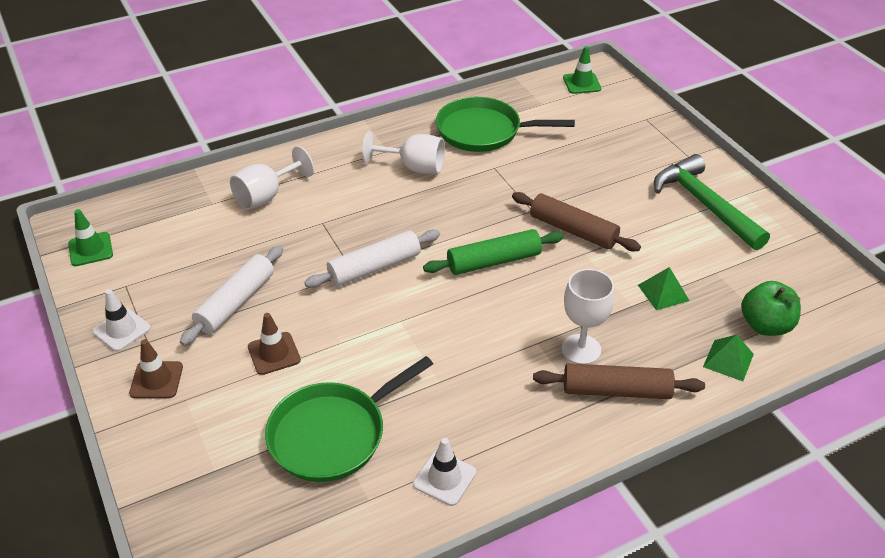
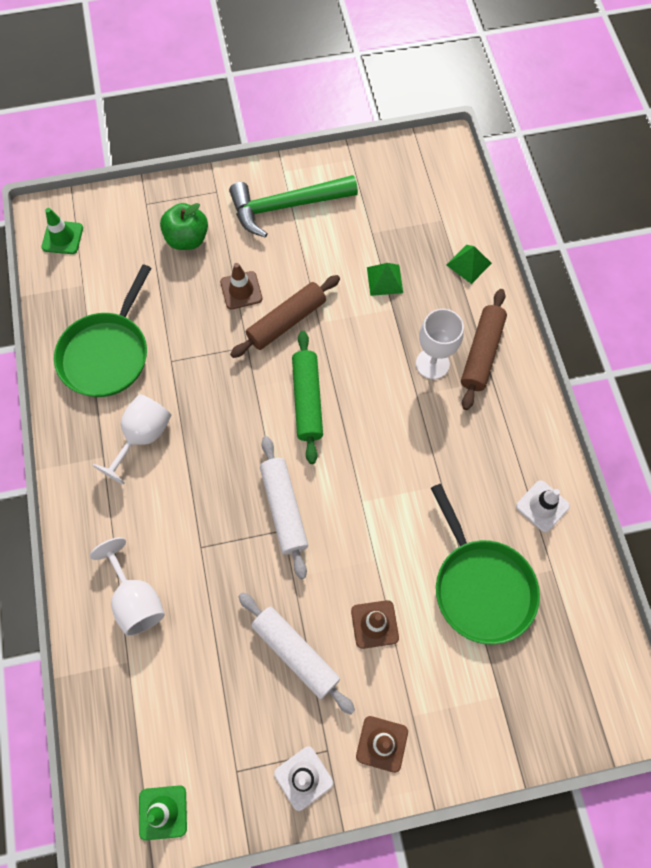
camera: 75 degrees left, 25 degrees up
(590, 194) = (241, 290): none -> brown traffic cone
(765, 325) = (439, 223): green apple -> green apple (187, 239)

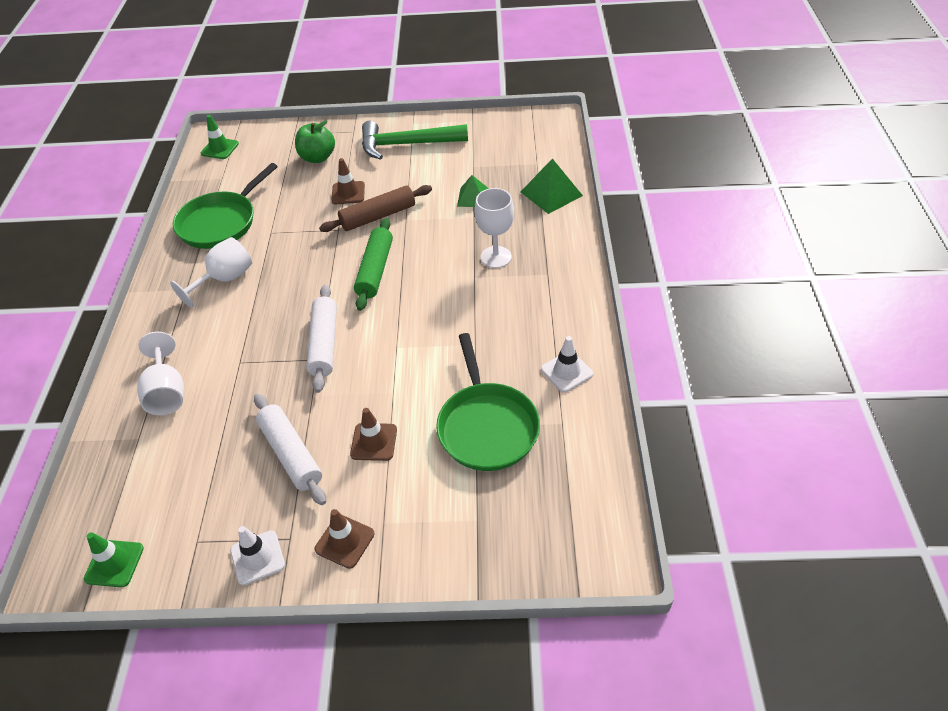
camera: 15 degrees right, 20 degrees down
(468, 264) = (551, 193): green pyramid -> green pyramid, size x1.51
(481, 353) = (543, 254): brown rolling pin -> none

